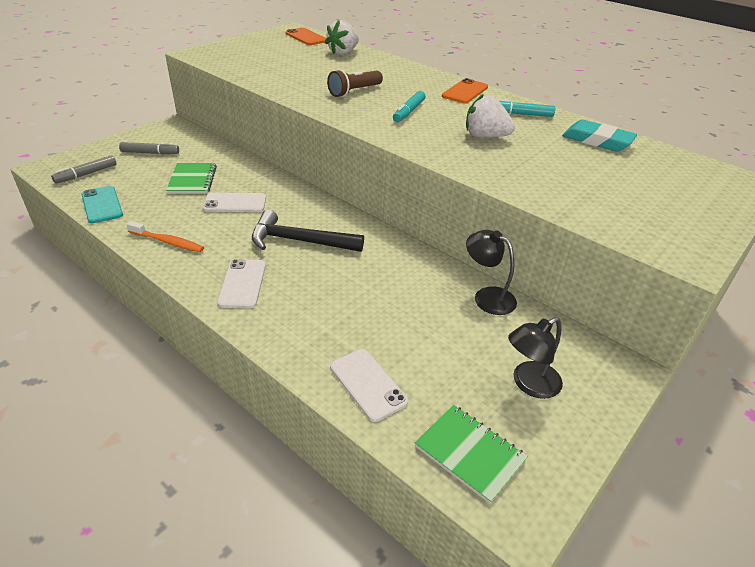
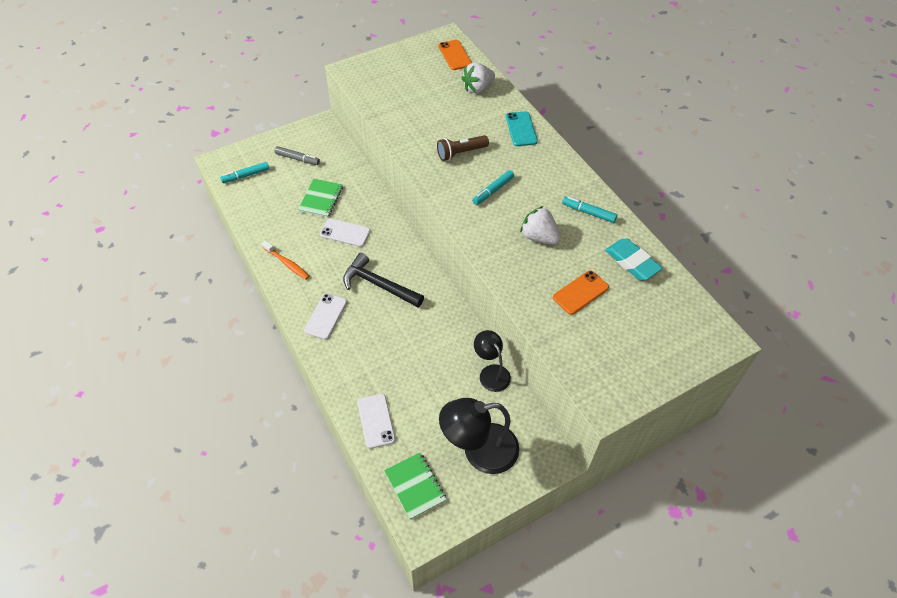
camera: 20 degrees right, 15 degrees up
(86, 174) = (246, 175): grey marker -> turquoise marker
(102, 205) = (250, 213): turquoise phone -> turquoise phone (521, 129)
(465, 92) = (557, 170): orange phone -> orange phone (580, 292)
(529, 384) = (479, 451): black lamp -> black lamp, size x1.65

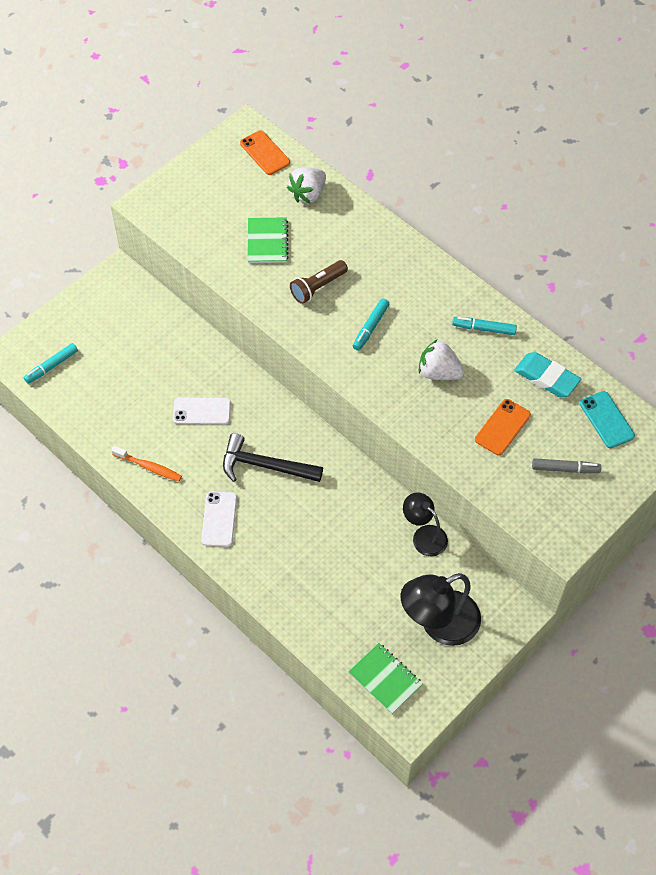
camera: 15 degrees left, 5 degrees up
(297, 159) = (106, 328): grey marker -> grey marker (565, 469)
(321, 199) = (156, 375): green notebook -> green notebook (267, 241)
(376, 421) = (319, 622): white phone -> none
(521, 129) = (376, 238): turquoise phone -> turquoise phone (606, 420)

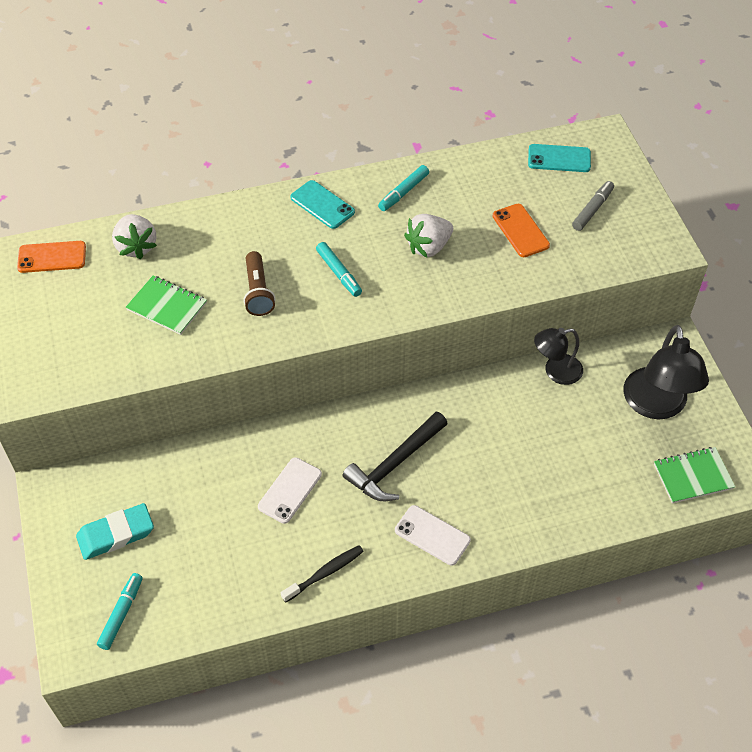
camera: 60 degrees left, 5 degrees down
(51, 366) = (121, 614): turquoise marker -> turquoise marker turned 150 degrees counterclockwise
(149, 467) = (325, 573): orange toothbrush -> black toothbrush
(431, 283) = (322, 205): none -> turquoise phone
(546, 377) = (488, 176): turquoise eraser -> turquoise eraser (116, 534)

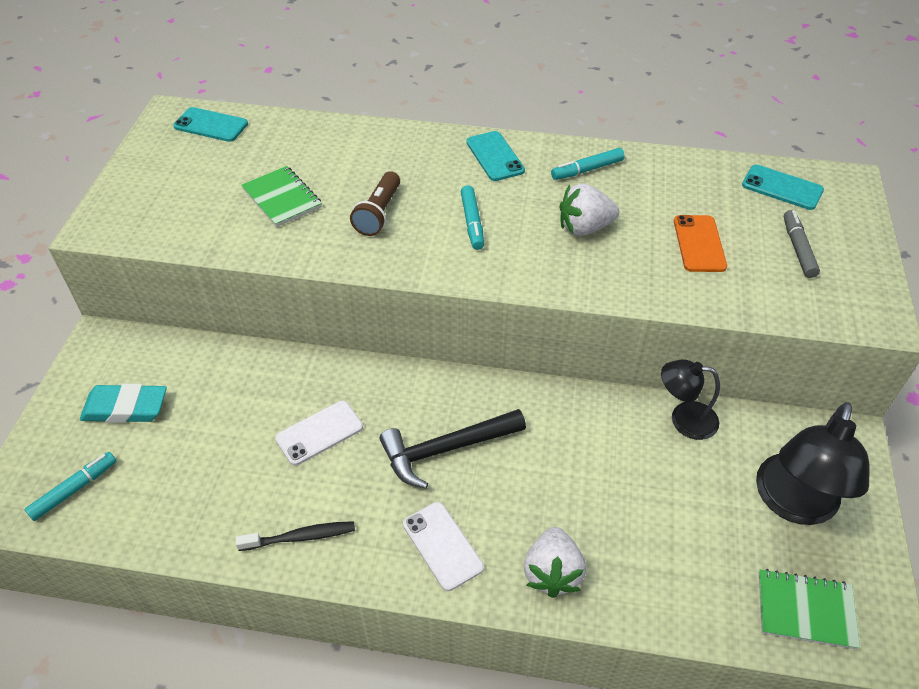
camera: 25 degrees right, 5 degrees down
(52, 257) = (211, 125): orange phone -> turquoise phone
(136, 246) = (291, 139): white strawberry -> white strawberry (552, 573)
(592, 210) = (798, 248): grey marker -> grey marker turned 60 degrees counterclockwise

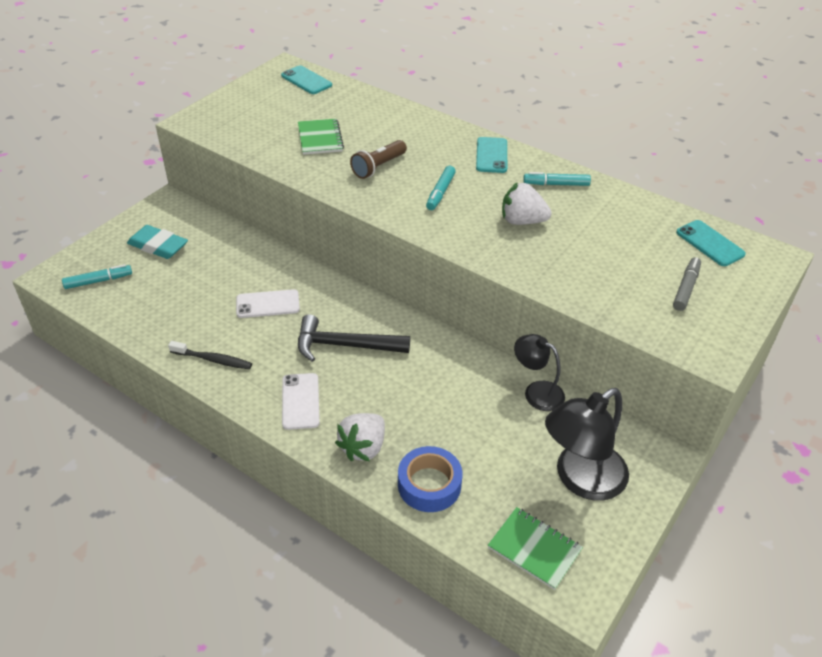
camera: 25 degrees right, 5 degrees down
(652, 585) = (429, 485): none -> blue tape
(699, 244) = (605, 259): orange phone -> none

